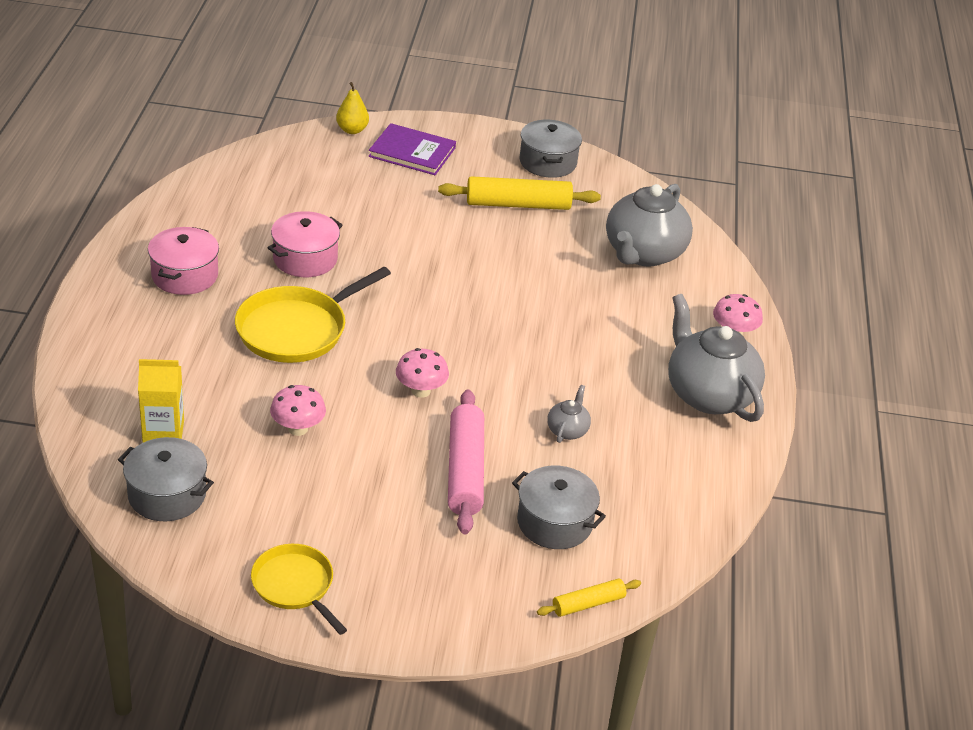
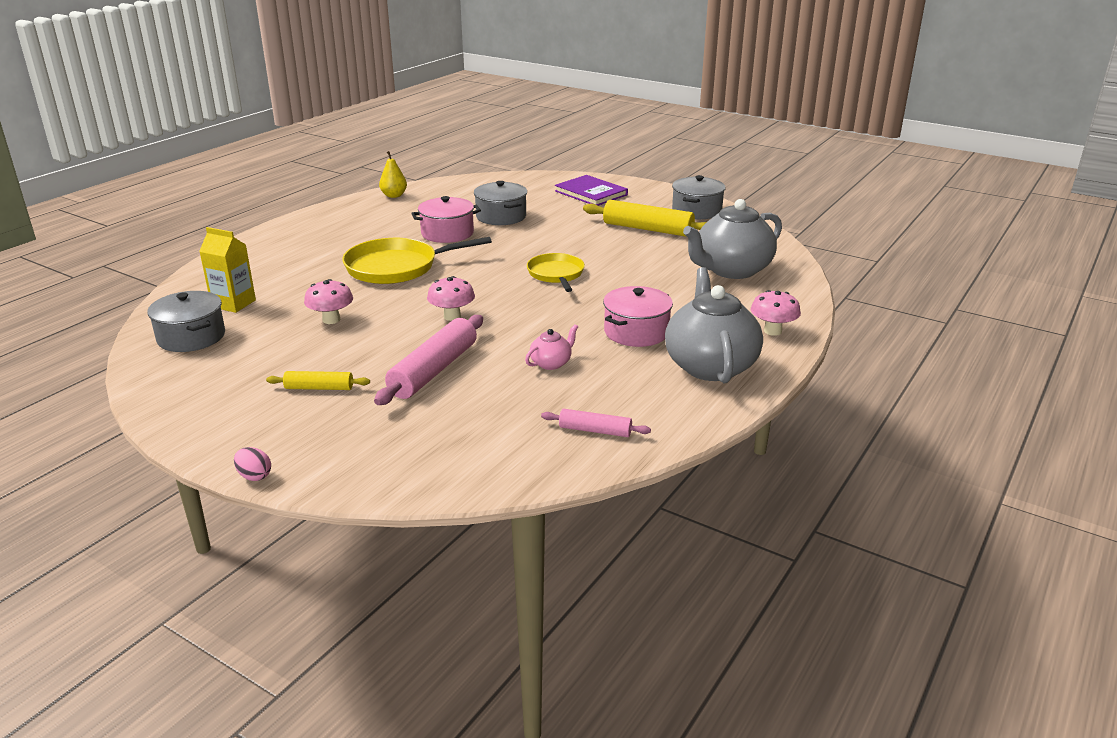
camera: 30 degrees right, 10 degrees down
(185, 275) = (352, 229): pink pot -> pink pot (636, 332)
(295, 585) = (213, 411): yellow pan -> yellow pan (556, 274)
(352, 130) = (557, 178): yellow pear -> yellow pear (394, 195)
(413, 648) = (254, 476): none -> pink egg
(554, 522) = (474, 421): grey pot -> grey pot (501, 216)
(567, 430) = (551, 363): grey teapot -> pink teapot
(588, 603) = (444, 485): yellow rolling pin -> yellow rolling pin (319, 388)
(666, 502) = (595, 430): none -> pink rolling pin

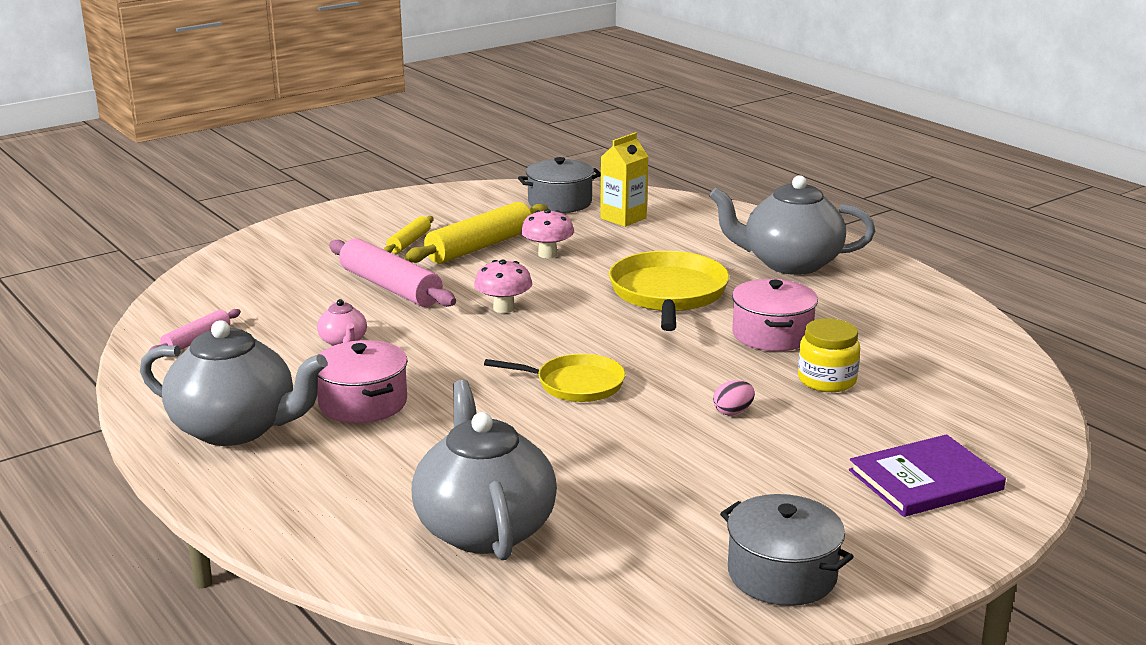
camera: 110 degrees right, 5 degrees down
(254, 476) = (299, 217): pink egg -> pink egg (733, 412)
(323, 239) = (789, 263): none -> grey teapot
(394, 195) = (952, 316): yellow pear -> none
(501, 216) = (827, 380): grey pot -> yellow jar
(647, 229) = (709, 495): yellow rolling pin -> yellow rolling pin (479, 247)
(772, 331) = (266, 499): pink mushroom -> none

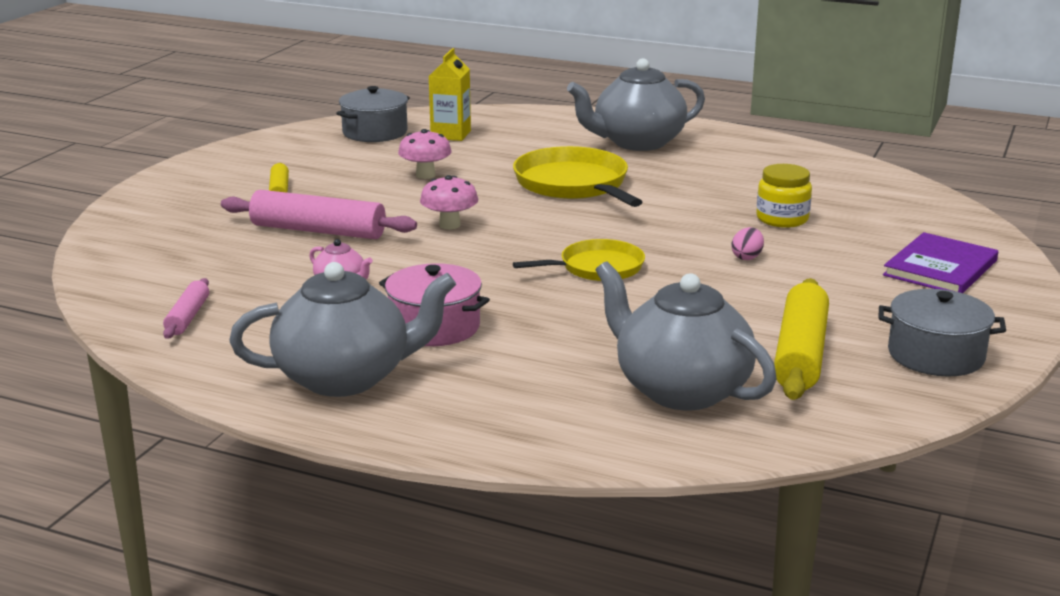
camera: 30 degrees left, 0 degrees up
(479, 247) = (353, 181): yellow rolling pin -> yellow rolling pin (800, 353)
(772, 334) = (697, 196): pink pot -> none

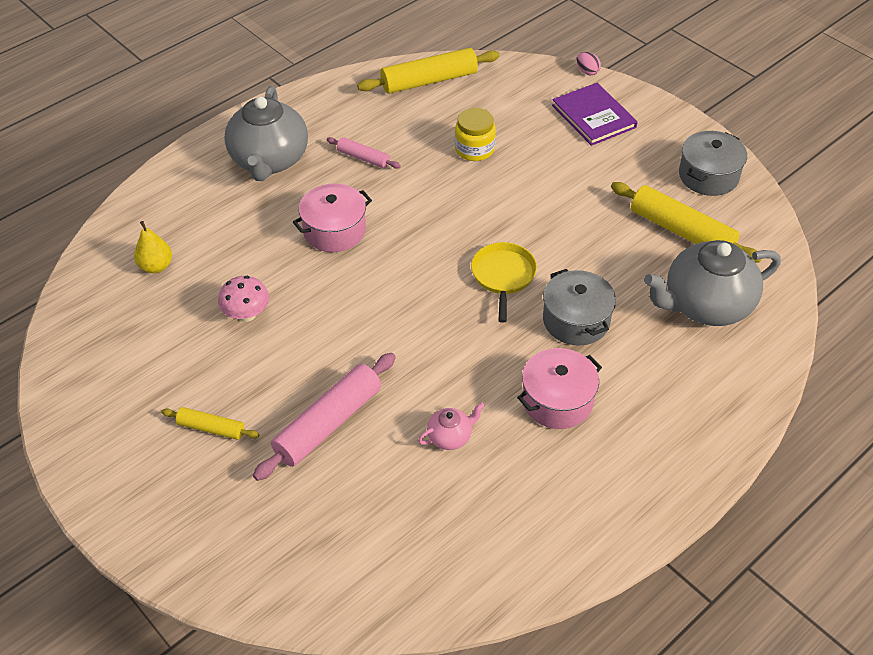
camera: 65 degrees left, 25 degrees up
(188, 317) = (461, 557): pink rolling pin -> pink rolling pin (363, 158)
(345, 378) = (617, 477): grey teapot -> none
(375, 132) = (106, 317): grey pot -> grey pot (576, 320)
(449, 225) = (370, 333): pink mushroom -> none
(450, 134) = (156, 266): yellow carton -> yellow pear
(573, 184) = (334, 230): yellow pan -> pink pot
(747, 257) = (528, 194): pink egg -> pink egg (587, 71)
(861, 179) = (429, 81): none -> yellow rolling pin

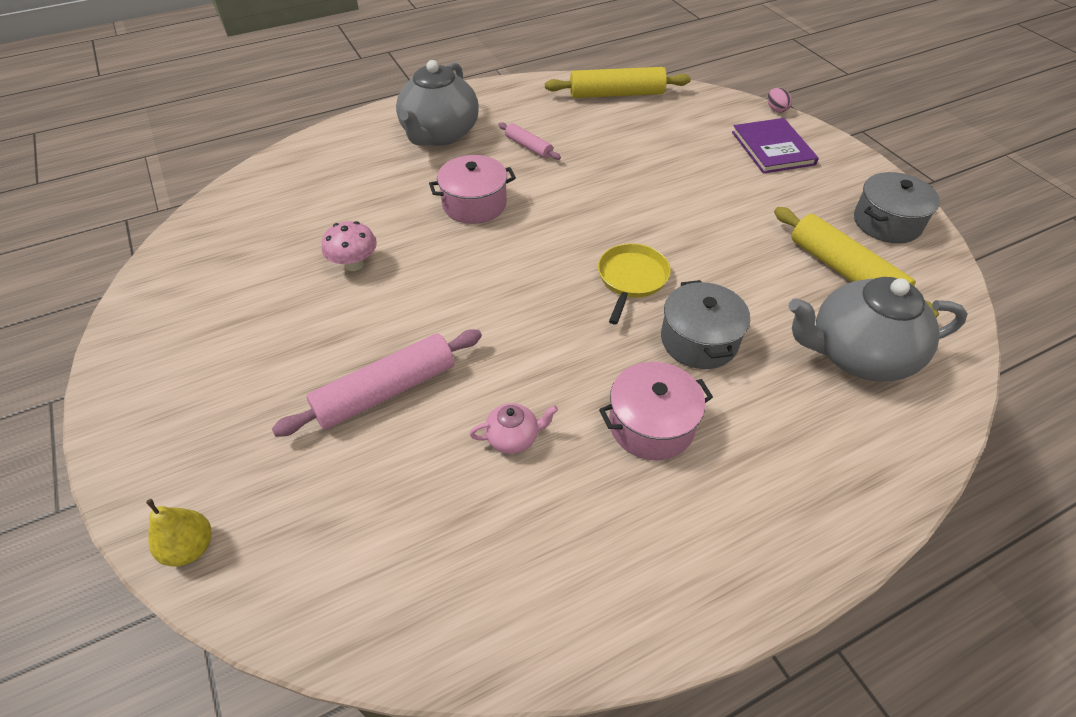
camera: 15 degrees right, 0 degrees up
(156, 266) = (292, 204): yellow pear -> yellow pear (190, 548)
(211, 428) = (264, 368): yellow rolling pin -> none
(474, 149) = (641, 157): yellow jar -> none

